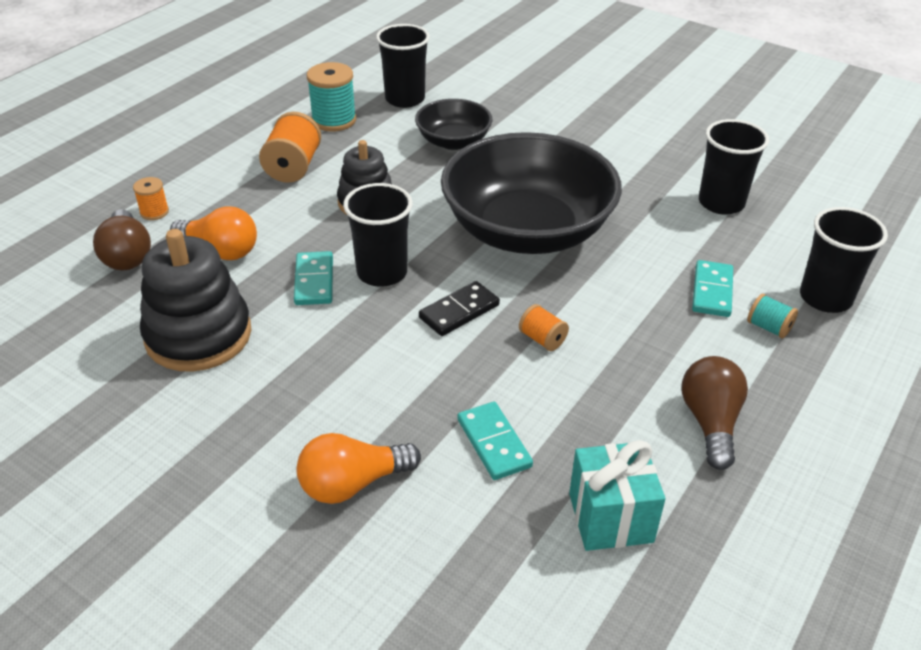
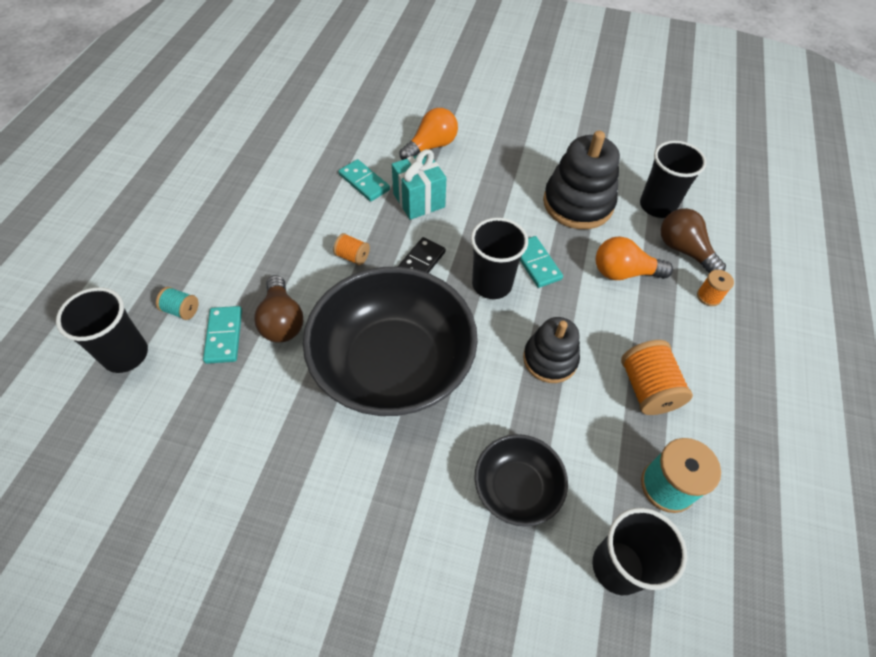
camera: 160 degrees right, 15 degrees up
(610, 517) = (291, 160): turquoise gift -> turquoise gift (419, 200)
(710, 422) = (233, 224): brown light bulb -> brown light bulb (282, 321)
(721, 203) = (205, 464): black cup -> black cup (657, 206)

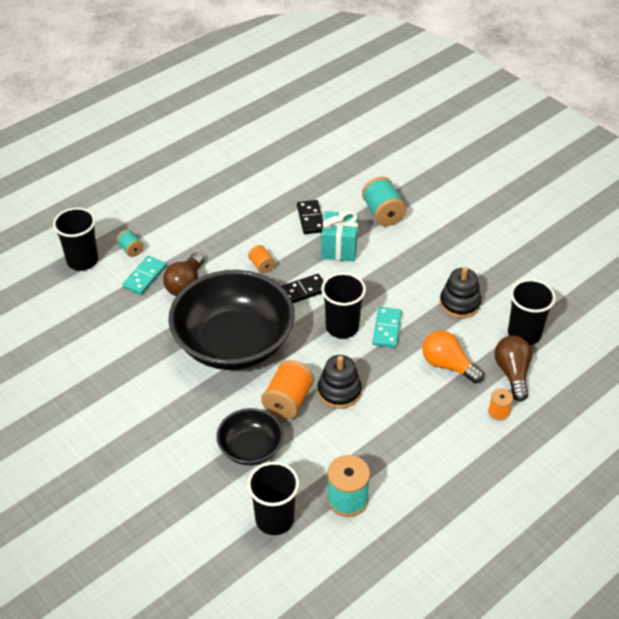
camera: 35 degrees right, 10 degrees down
(364, 182) = (310, 219): turquoise domino -> black domino
(431, 146) = (383, 213): orange light bulb -> turquoise spool
(578, 203) = (459, 303): black stacking toy -> black stacking toy, size x0.65
(647, 388) = (390, 442): orange spool -> orange spool (288, 401)

